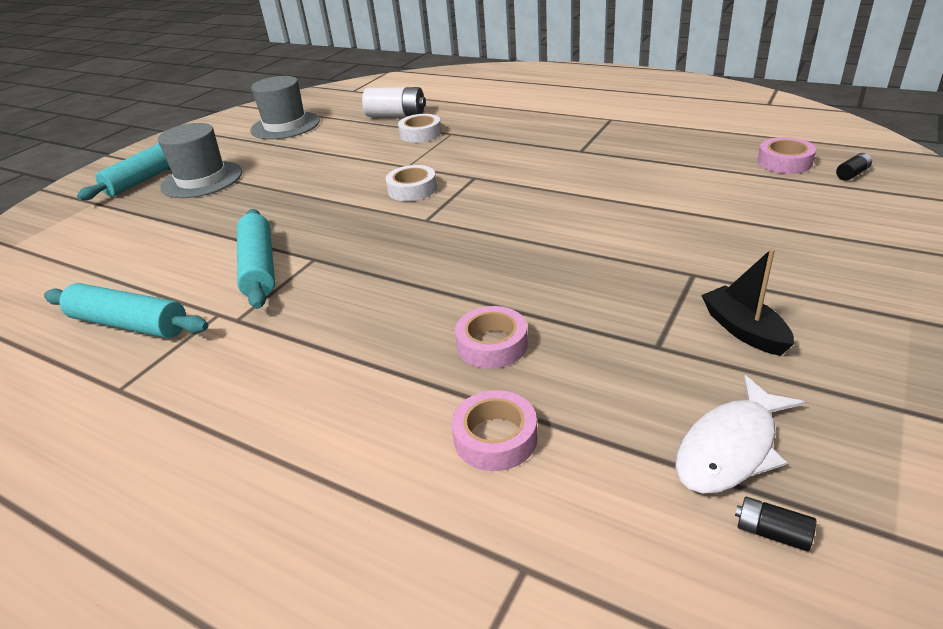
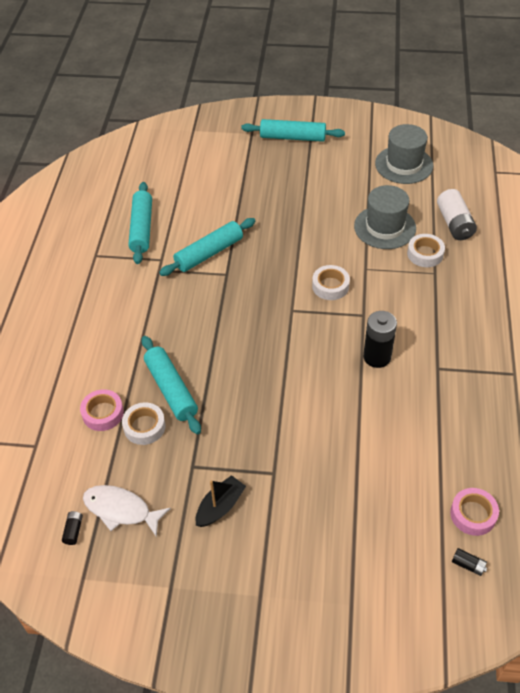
camera: 65 degrees right, 15 degrees up
(202, 180) = (300, 167): grey hat -> grey hat (385, 227)
(492, 344) = (171, 389): pink tape -> turquoise rolling pin
(543, 179) = (377, 357): none -> black battery
(553, 387) = (144, 427): none -> white tape

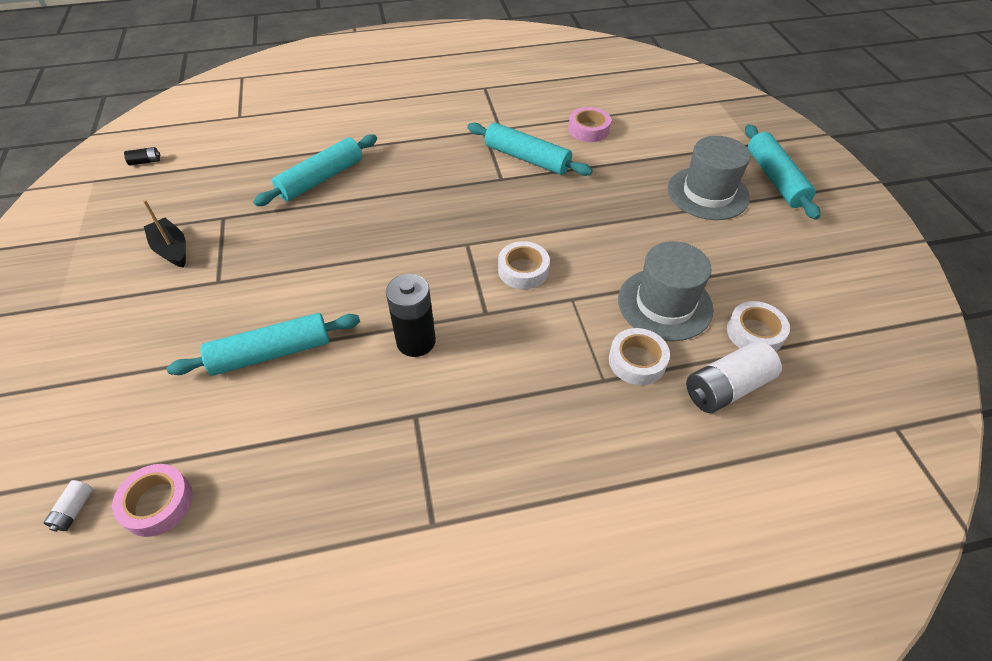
camera: 70 degrees right, 0 degrees up
(103, 413) = (282, 144): pink tape -> pink tape (588, 130)
(121, 510) = (168, 183): white fish -> none
(142, 228) = (538, 105): turquoise rolling pin -> turquoise rolling pin (271, 353)
(144, 427) = (269, 173): white tape -> white tape (754, 333)
(220, 506) = (172, 249): black boat -> black boat turned 150 degrees counterclockwise
(404, 165) = (814, 301): grey hat -> grey hat (708, 193)
(468, 565) = (74, 510): black battery -> white battery

